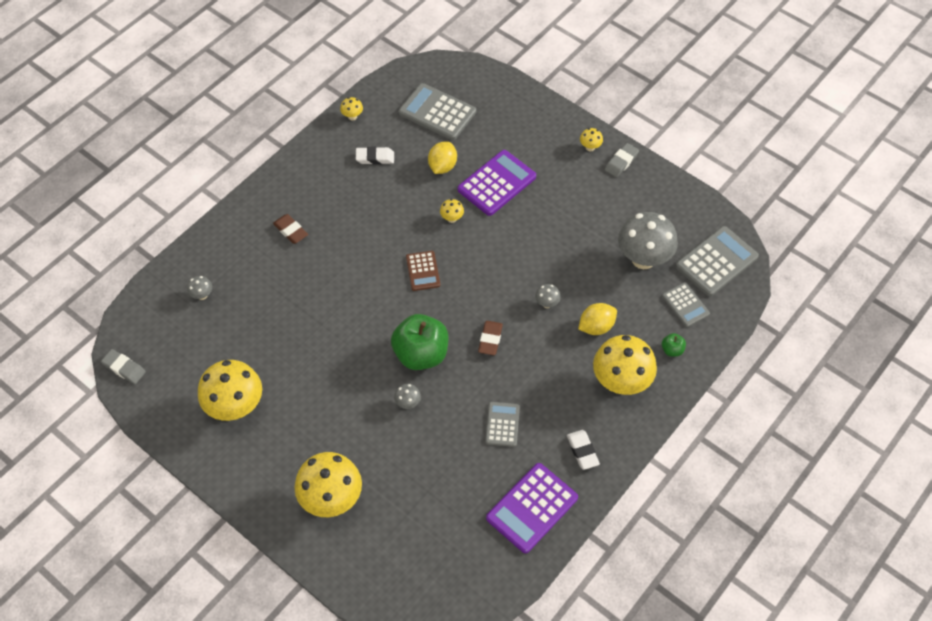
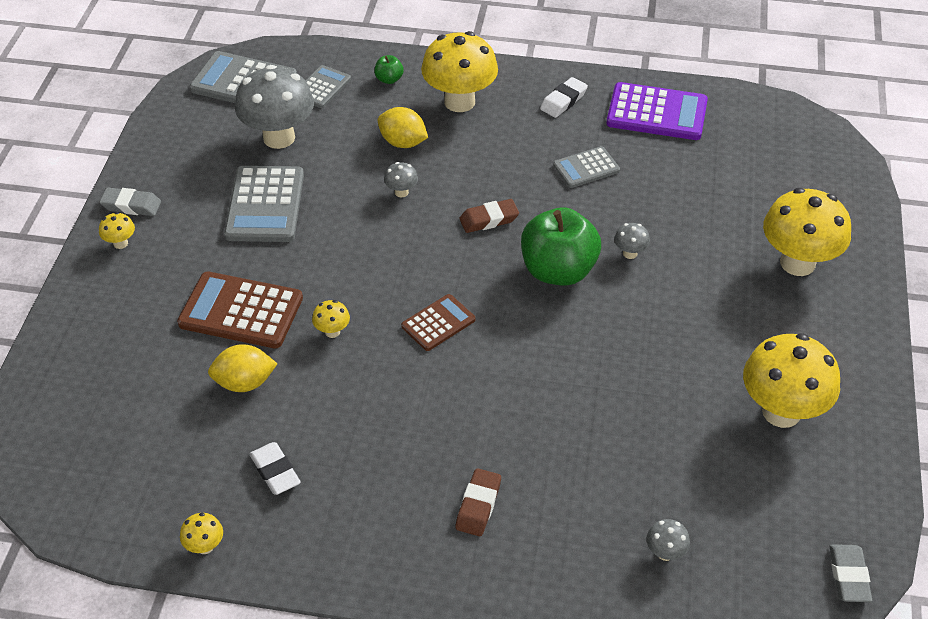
camera: 120 degrees left, 10 degrees down
(437, 112) = (138, 437): grey calculator -> grey calculator (265, 205)
(496, 183) = (241, 311): purple calculator -> brown calculator

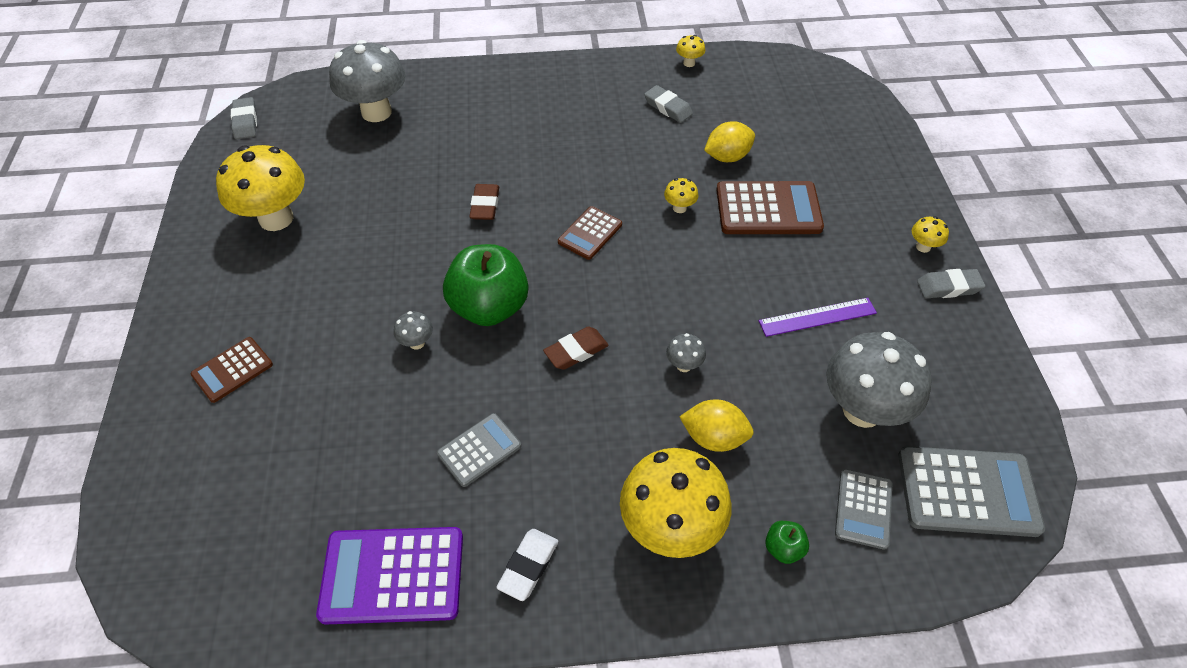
camera: 165 degrees right, 5 degrees up
(265, 205) = (817, 317): grey calculator -> purple ruler
(275, 471) = (668, 108): white eraser -> grey eraser
(478, 505) = (514, 114): brown eraser -> brown eraser (485, 205)
(665, 553) = (376, 112): grey mushroom -> grey mushroom, size x2.37
(797, 263) = (232, 370): yellow mushroom -> brown calculator

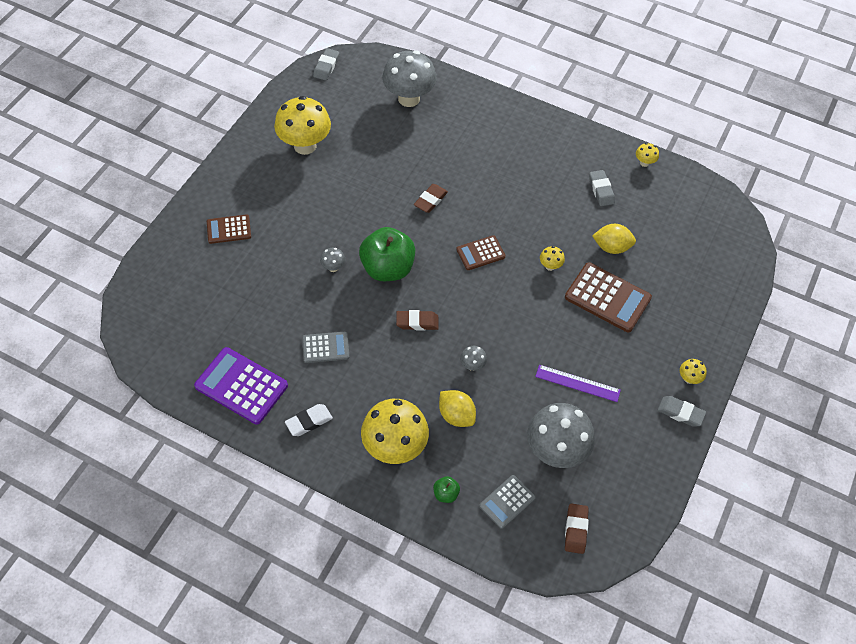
camera: 30 degrees right, 5 degrees up
(967, 491) = (575, 530): grey calculator -> brown eraser

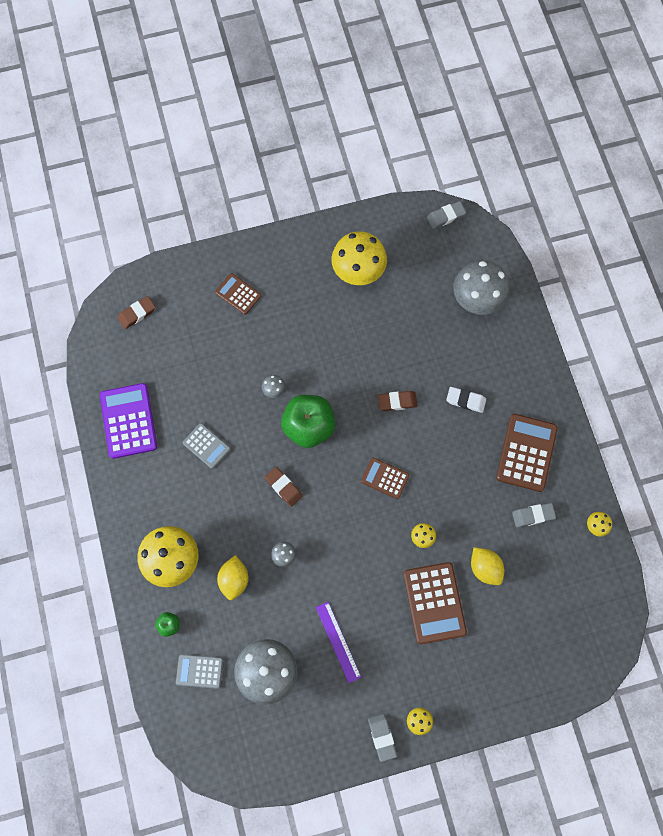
camera: 50 degrees right, 15 degrees up
(309, 422) = (142, 488): white eraser -> white eraser (465, 400)
(551, 158) = (526, 452): none -> brown calculator
(575, 530) = (219, 736): brown eraser -> brown eraser (137, 314)
(601, 190) = (533, 515): grey eraser -> grey eraser turned 45 degrees clockwise

